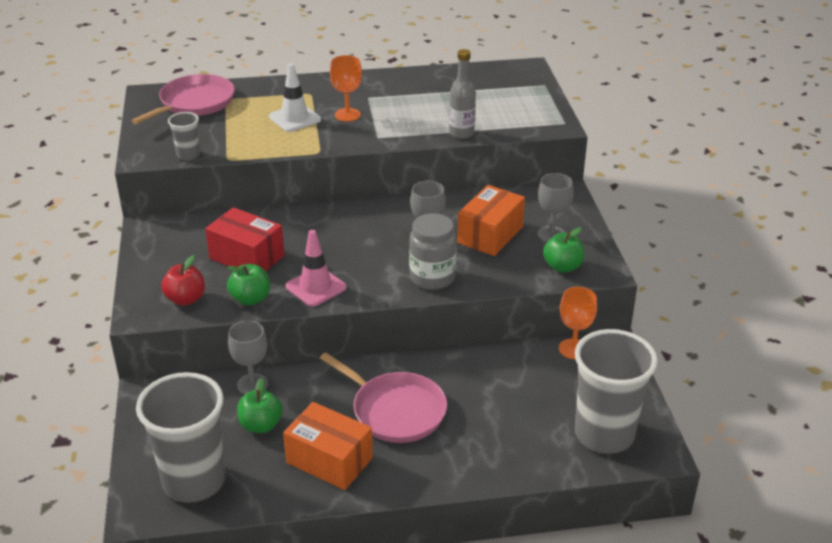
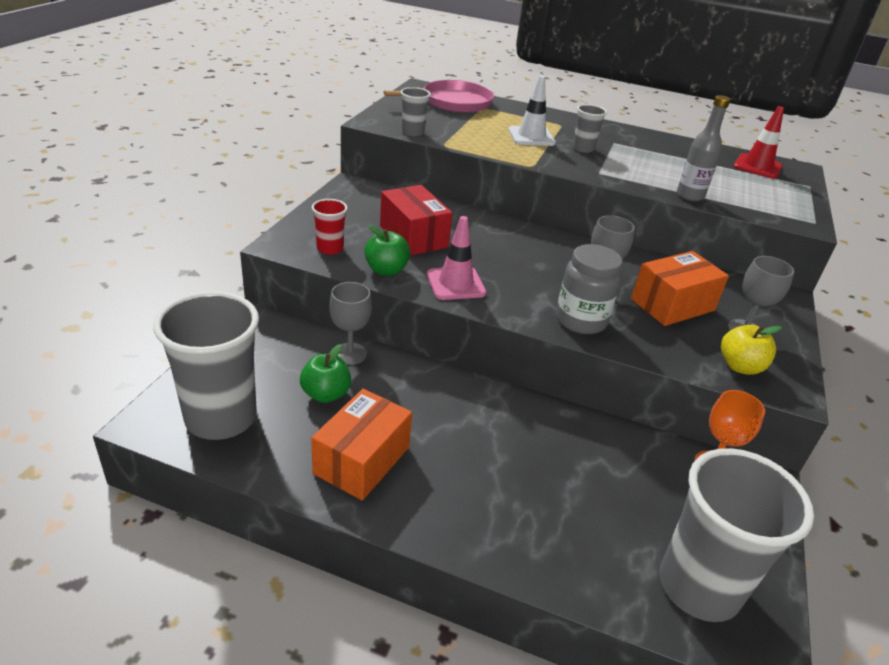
camera: 25 degrees right, 0 degrees up
(186, 299) = (330, 248): red apple -> red cup
(329, 460) = (362, 460): orange box -> orange box turned 60 degrees clockwise
(347, 115) = (583, 148): orange goblet -> grey cup
(395, 410) = (467, 441): pink pan -> none
(496, 79) = (757, 166): none -> red traffic cone
(562, 267) = (740, 366): green apple -> yellow apple

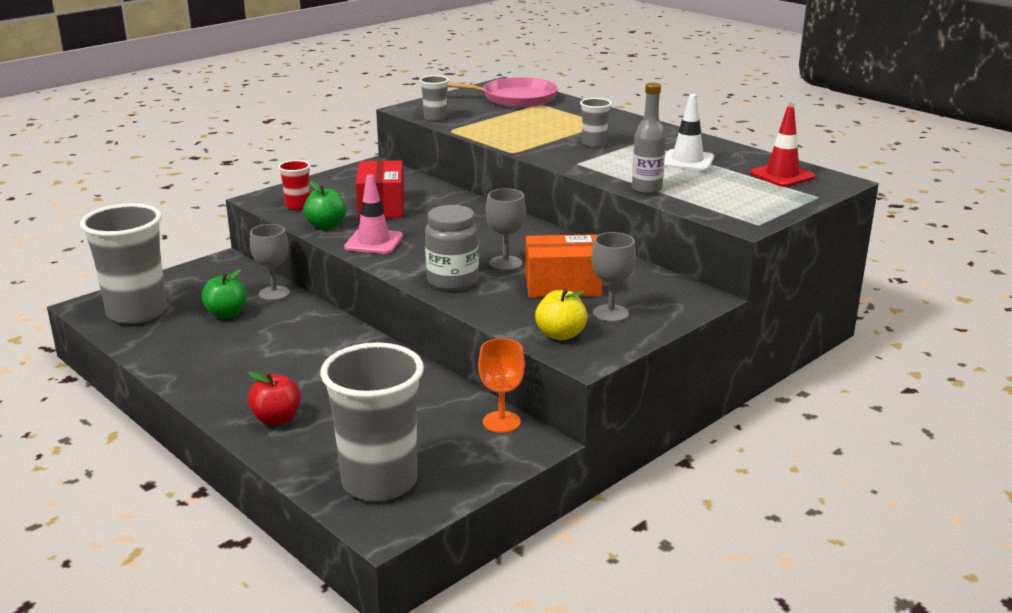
camera: 30 degrees right, 10 degrees down
(362, 460) = (208, 355): orange box -> none
(519, 531) = (276, 419): none -> red apple
(531, 137) = (553, 130): white traffic cone -> white traffic cone (687, 161)

